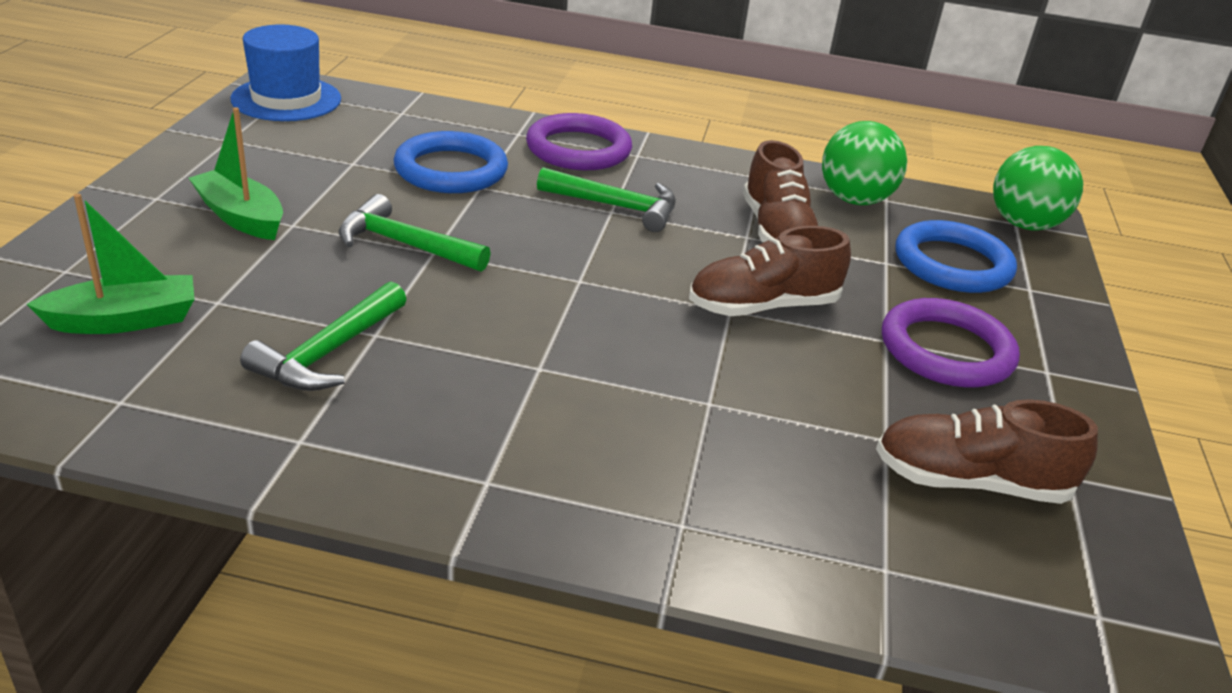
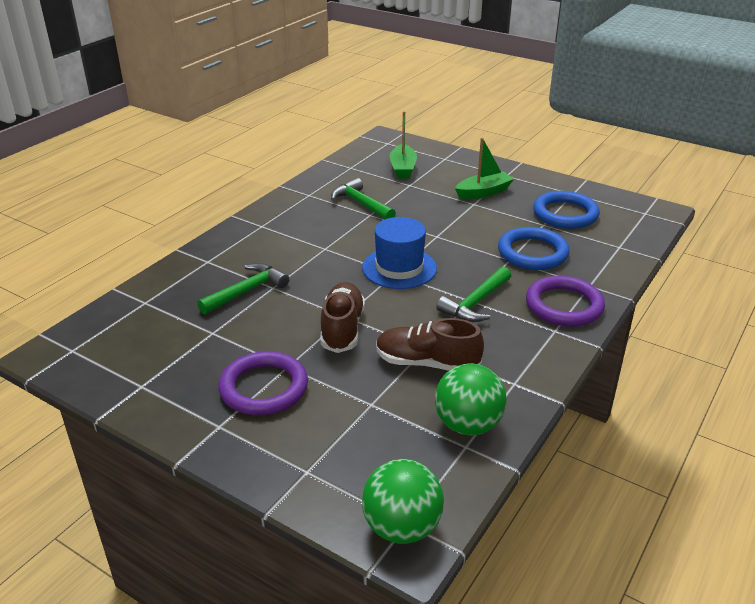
camera: 115 degrees right, 0 degrees up
(286, 99) = (633, 212): blue hat -> blue hat (399, 268)
(404, 244) = (446, 229): green hammer -> green hammer (247, 291)
(952, 264) = (356, 440): blue ring -> blue ring (565, 214)
(970, 482) = (166, 347): brown shoe -> none

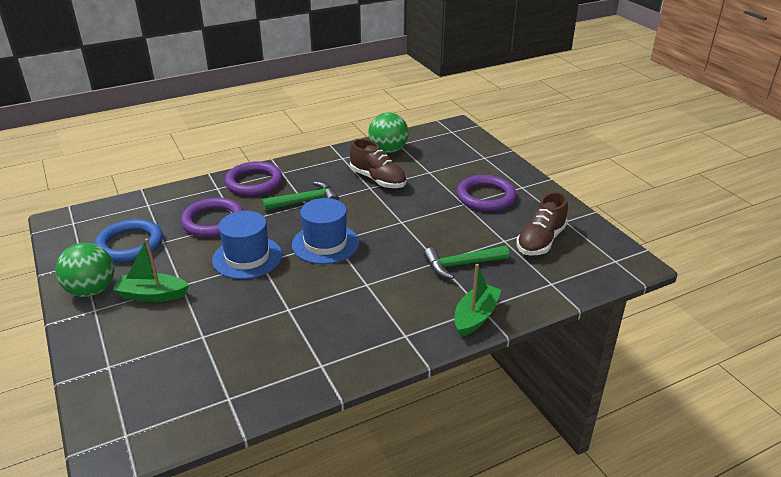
camera: 150 degrees left, 0 degrees up
(342, 328) = (410, 214): brown shoe -> brown shoe (540, 241)
(361, 204) = (281, 327): green hammer -> none
(402, 527) = (455, 131): green ball -> green ball (91, 290)
(403, 168) = (175, 368): green boat -> green boat (475, 317)
(453, 235) = (247, 257): none -> blue hat
(532, 253) = (213, 221): blue ring -> purple ring

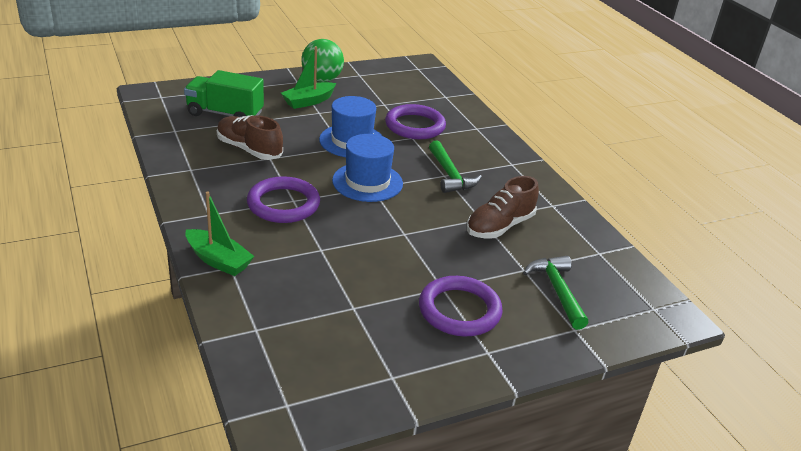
camera: 90 degrees right, 0 degrees up
(130, 244) = (382, 91): blue ring -> none
(152, 295) = (308, 101): green boat -> green boat turned 135 degrees counterclockwise
(183, 360) = (225, 114): none -> green truck
(254, 182) = (489, 147): purple ring -> purple ring (283, 204)
(388, 150) = (579, 242): green ball -> none
(461, 265) = (310, 265): green hammer -> green hammer (557, 290)
(540, 241) = (346, 340): brown shoe -> brown shoe (249, 149)

